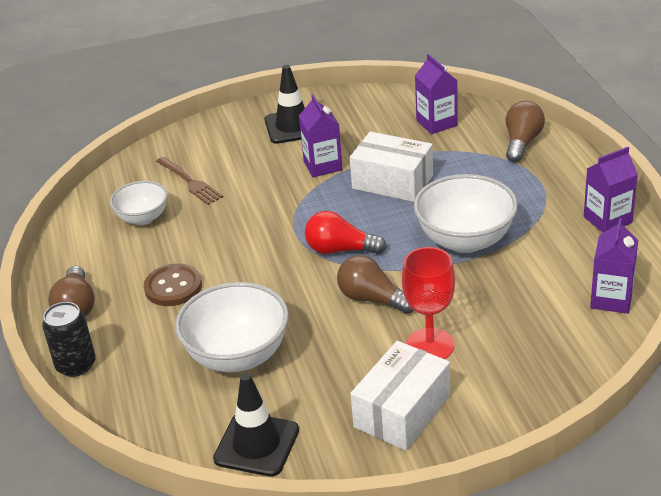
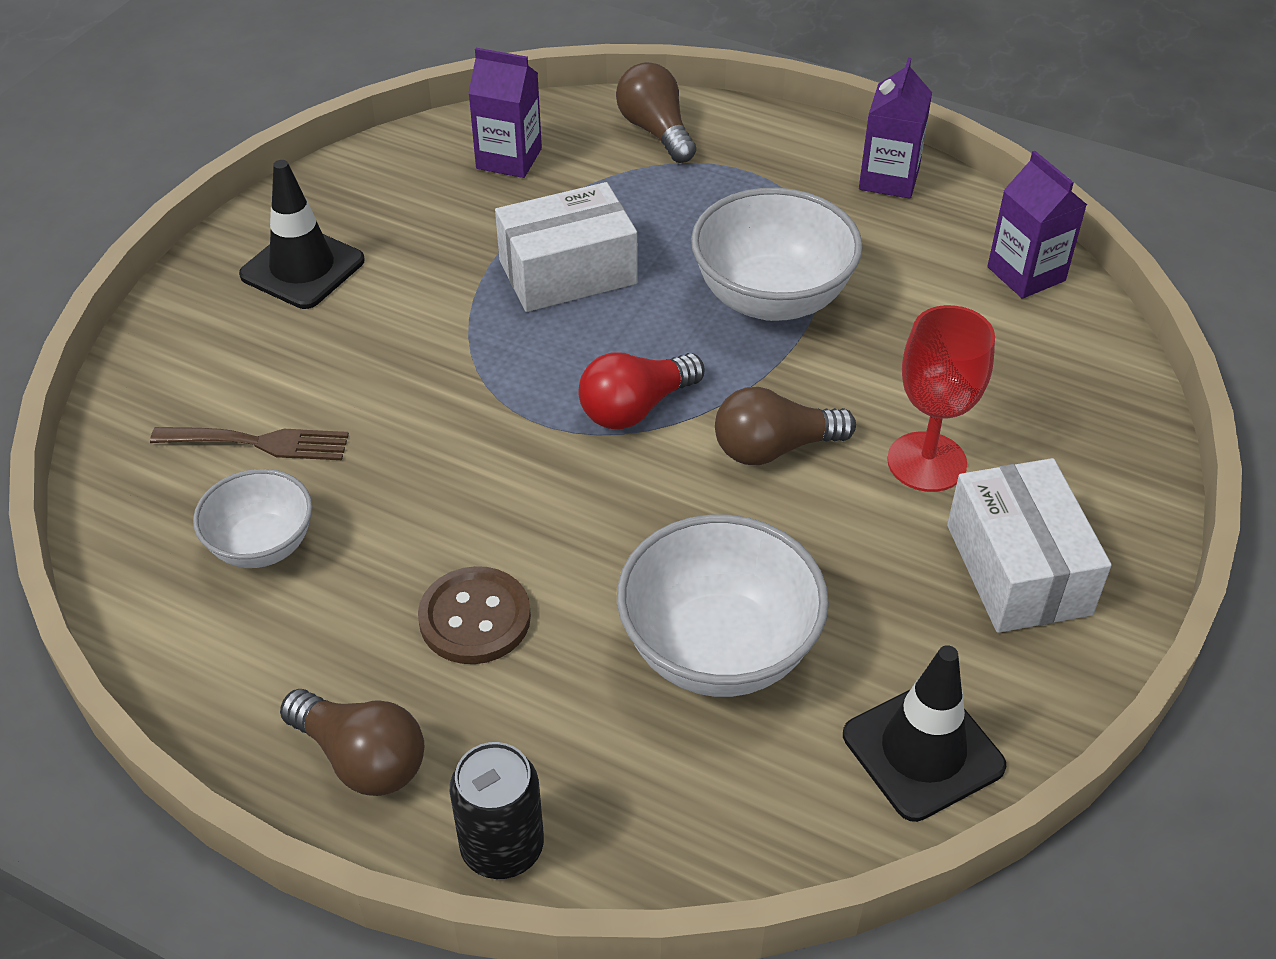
camera: 50 degrees left, 10 degrees up
(323, 165) = (435, 302): purple carton -> none

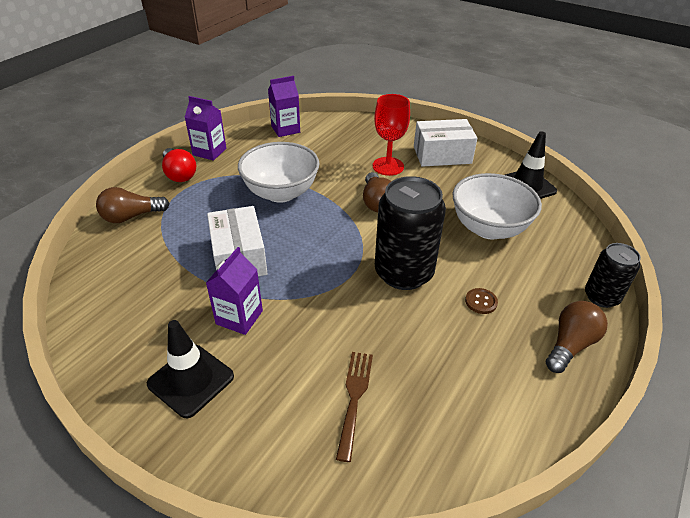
camera: 85 degrees left, 5 degrees down
(262, 545) = (438, 392): white bowl -> none
(475, 618) = (481, 302): brown button -> brown button, size x0.58
(509, 158) = (124, 275): purple carton -> purple carton (239, 317)
(548, 497) = (403, 273): none -> black can
(636, 408) = (346, 240): red light bulb -> red light bulb (179, 174)

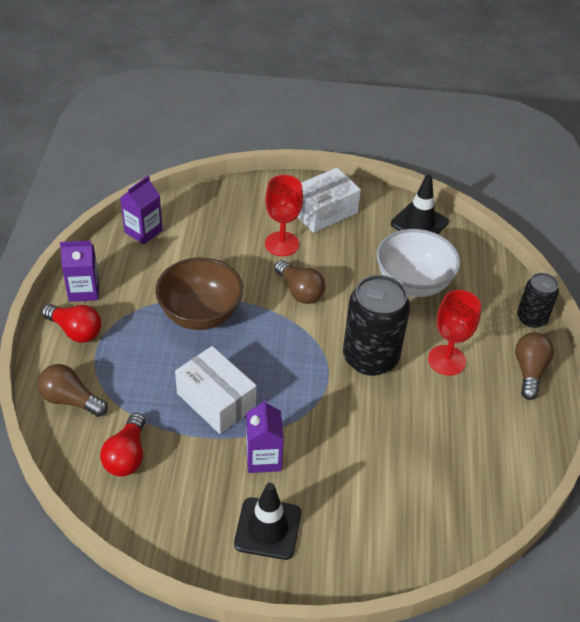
camera: 30 degrees left, 5 degrees up
(131, 216) = (71, 400): brown light bulb -> brown light bulb turned 75 degrees clockwise
(133, 270) = (127, 455): none -> red light bulb
(281, 193) = (200, 314): white bowl -> brown bowl
(354, 398) = (403, 484): brown fork -> none
(481, 302) = (446, 360): brown button -> red goblet

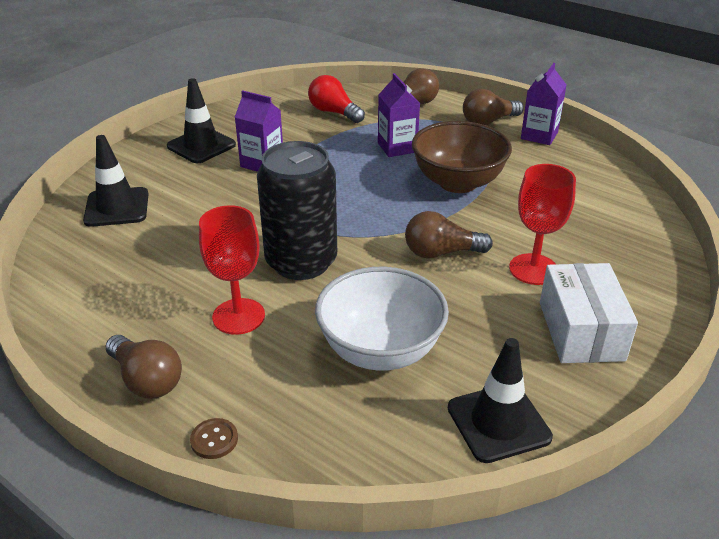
camera: 125 degrees right, 10 degrees down
(75, 331) = (488, 121): red light bulb -> brown light bulb
(143, 231) = (612, 185): purple carton -> purple carton (397, 147)
(216, 400) = (344, 160): white box -> none
(408, 520) = (117, 207): none -> black traffic cone
(531, 318) = (214, 440): black can -> brown button

